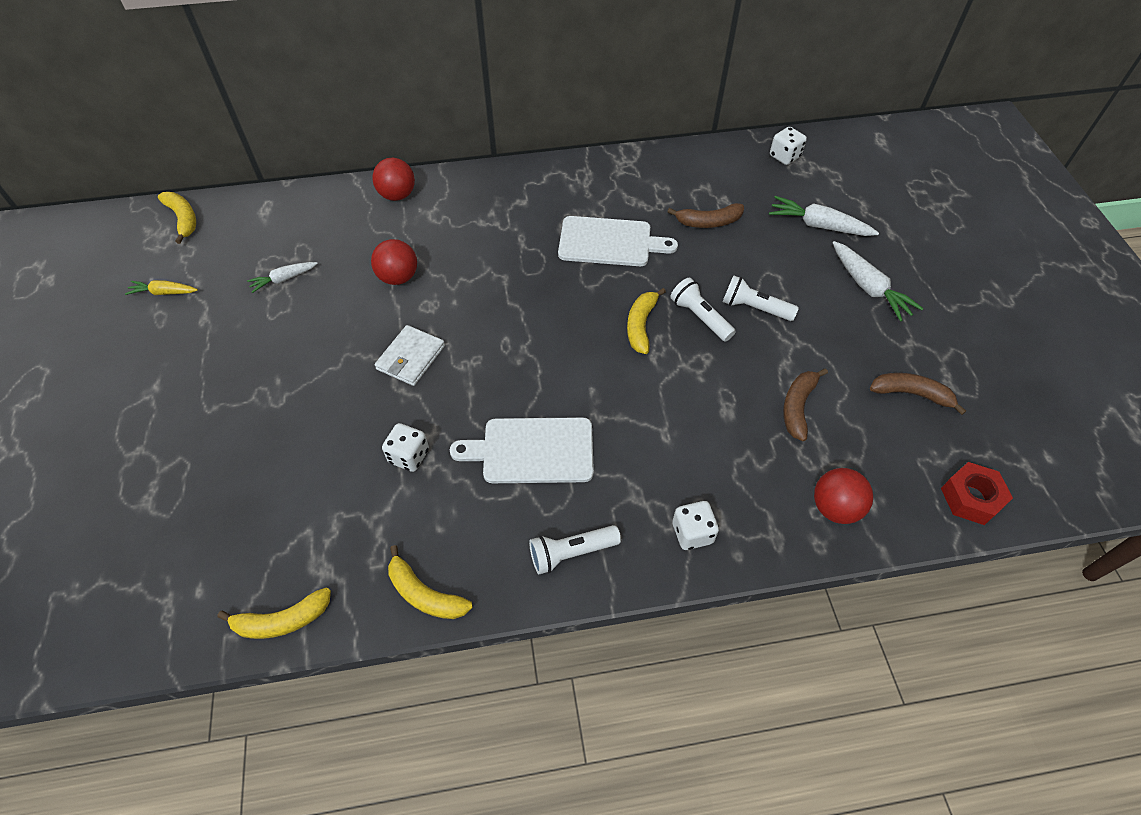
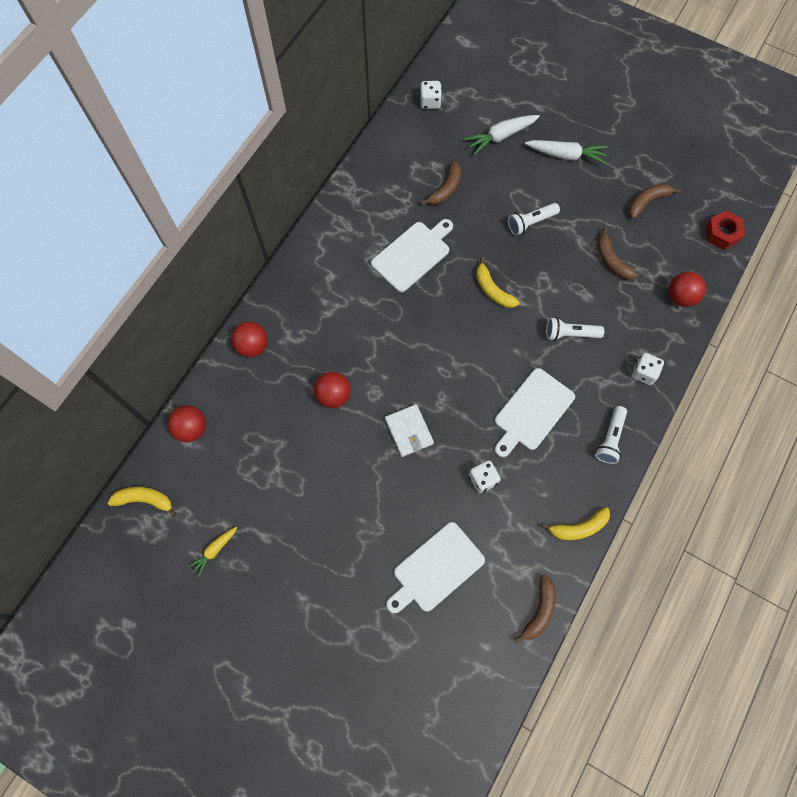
camera: 50 degrees left, 15 degrees up
(266, 480) = (436, 569): none -> white cutting board
(278, 206) = (191, 428): none -> red ball
(282, 620) = (539, 611): yellow banana -> brown banana
(283, 279) = (271, 466): white carrot -> none
(699, 317) = (513, 255): white flashlight -> white flashlight (570, 334)

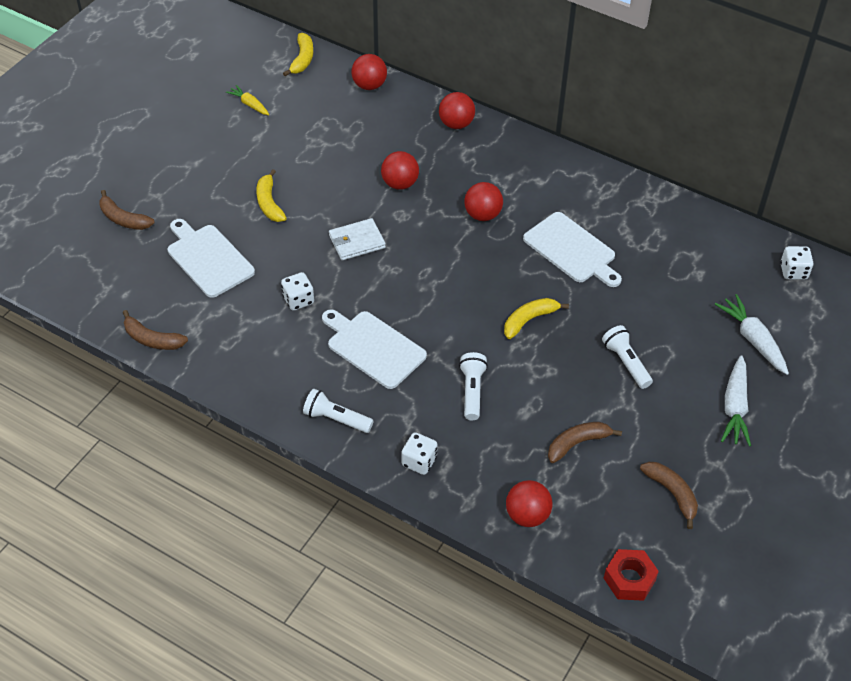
camera: 90 degrees right, 20 degrees down
(373, 324) = (482, 215): none -> red ball
(446, 189) = (665, 282): brown banana -> brown banana (123, 219)
(578, 527) = (235, 380): yellow banana -> yellow banana (269, 203)

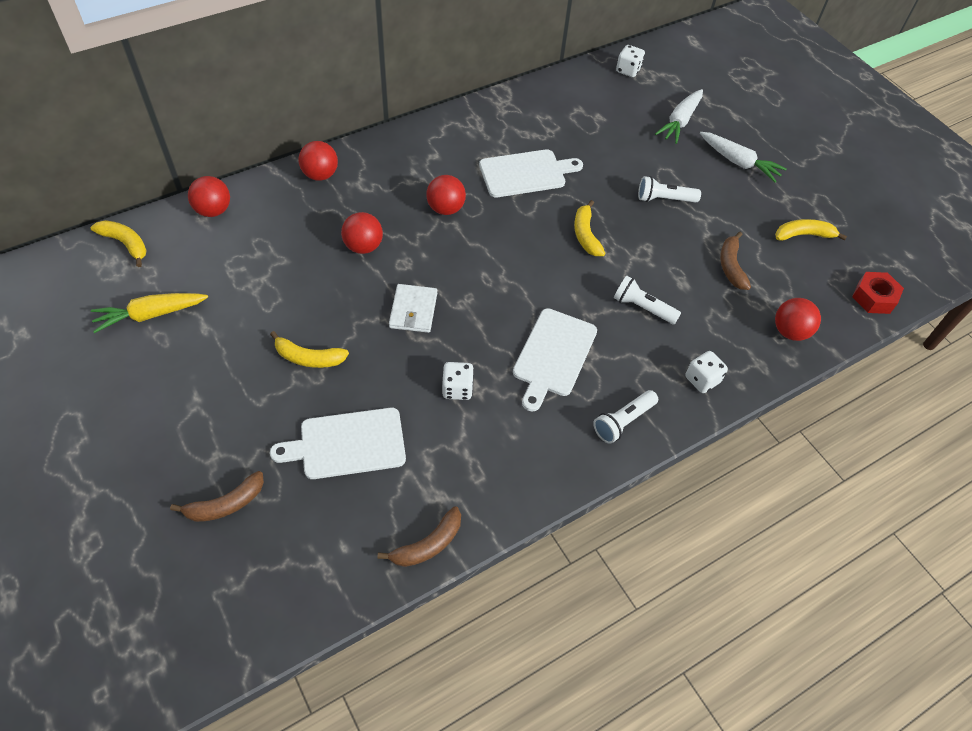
camera: 65 degrees left, 5 degrees up
(249, 104) = (150, 315): yellow carrot -> yellow carrot, size x1.63
(373, 348) = (553, 355): white cutting board -> white cutting board turned 45 degrees counterclockwise
(672, 494) = (803, 235): brown banana -> yellow banana
(752, 339) = (680, 122): white carrot -> white carrot turned 60 degrees counterclockwise

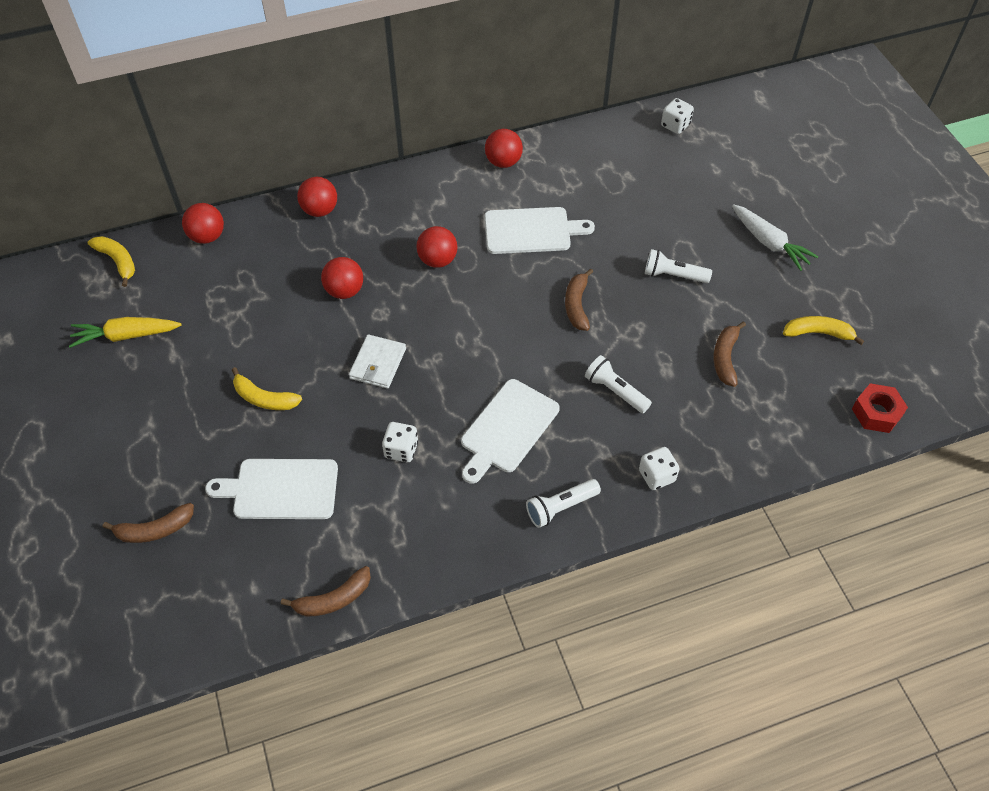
camera: 15 degrees right, 0 degrees up
(585, 235) = (577, 305): yellow banana -> brown banana
(680, 122) = (716, 190): white carrot -> none
(790, 331) = (768, 437): red ball -> red ball (503, 162)

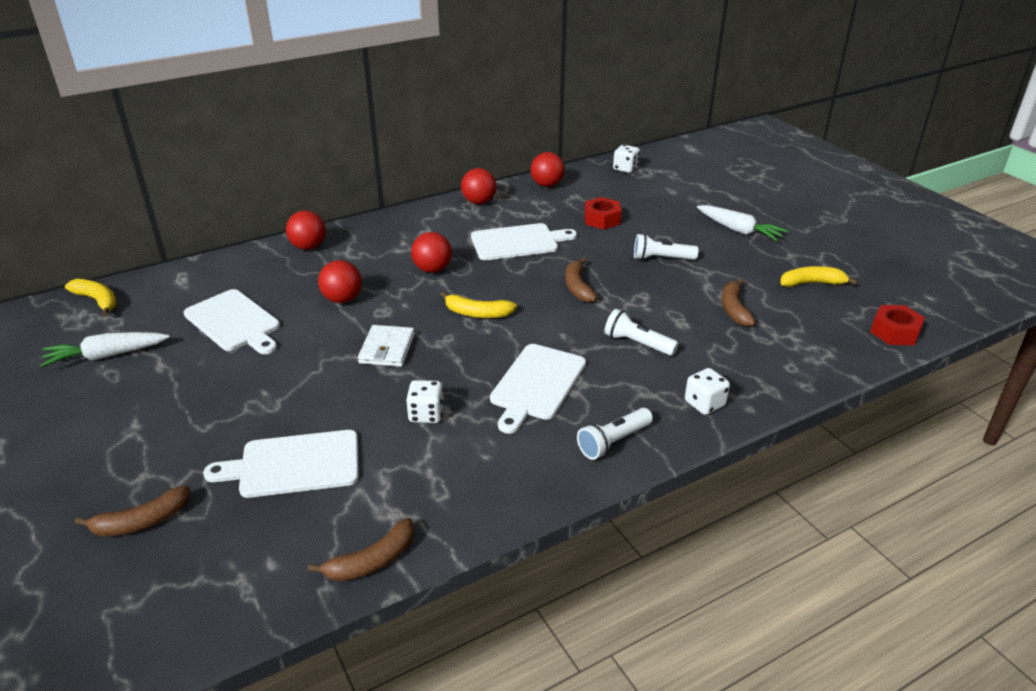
camera: 10 degrees left, 20 degrees down
(125, 336) = (106, 356): yellow carrot -> white carrot
(207, 237) = (194, 274): red ball -> red ball (547, 185)
(241, 308) = (234, 322): none -> white cutting board
(264, 398) = (266, 389): yellow banana -> yellow banana (477, 313)
(627, 207) = (602, 219): none -> red nut

